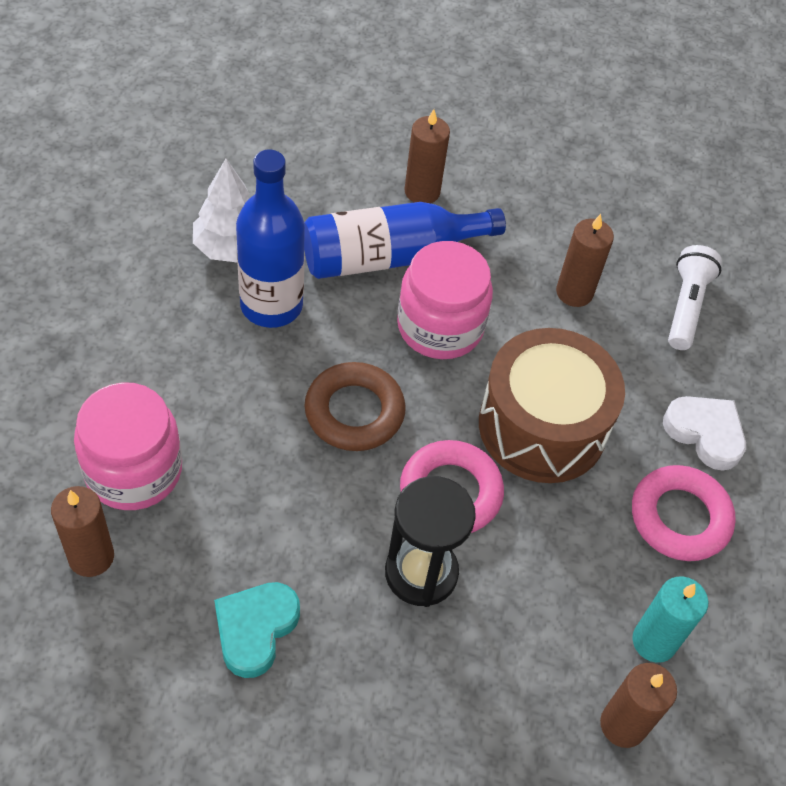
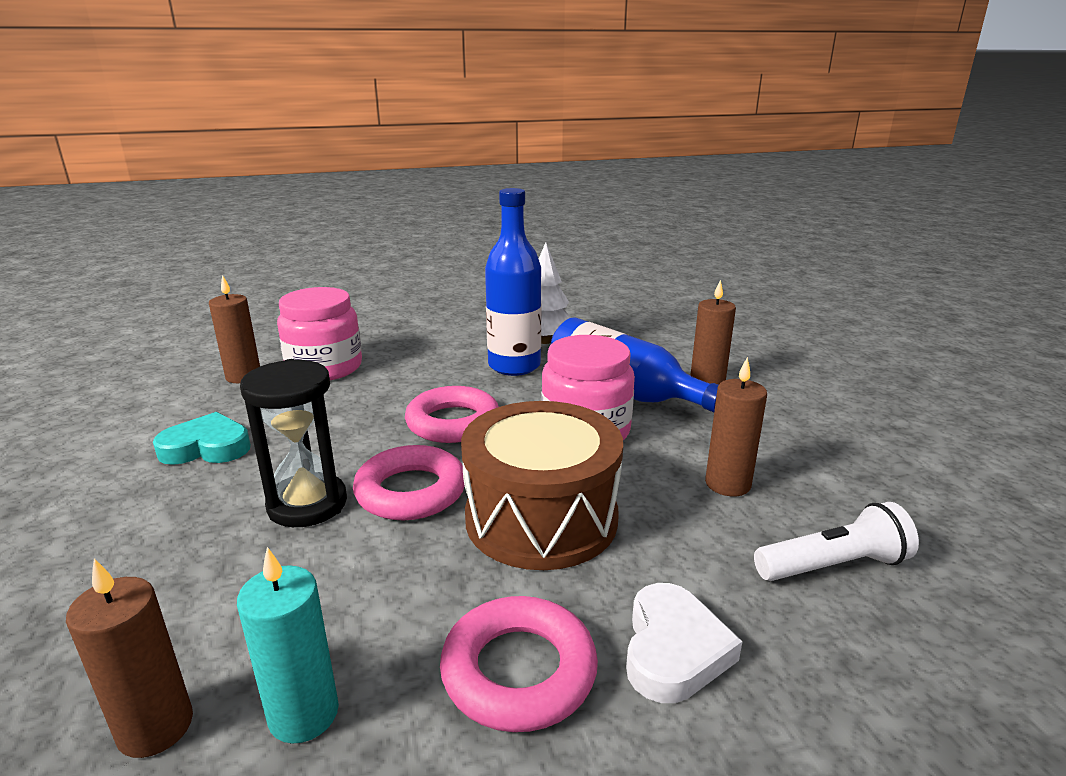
camera: 65 degrees right, 30 degrees down
(354, 412) = (453, 422): brown ring -> pink ring

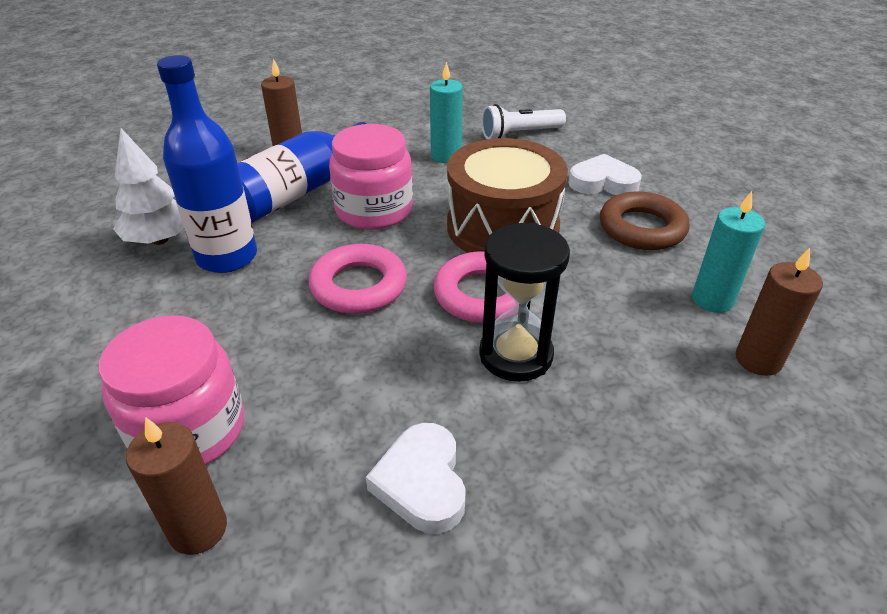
camera: 95 degrees left, 15 degrees up
(206, 447) = (422, 482): turquoise heart -> white heart
(519, 671) = (642, 228): pink ring -> brown ring
(727, 484) = (446, 156): brown candle -> turquoise candle
(833, 566) = (520, 134): white flashlight -> white flashlight turned 90 degrees counterclockwise

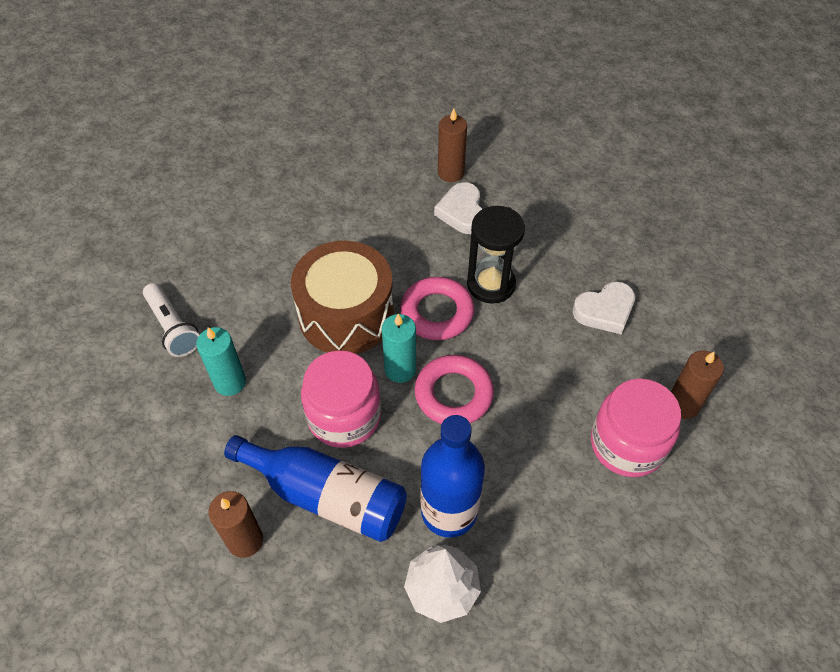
camera: 105 degrees left, 15 degrees up
(603, 182) = (259, 255): white heart -> white heart (462, 212)
(642, 228) = (325, 228): brown ring -> none
(712, 300) = (400, 191): turquoise candle -> turquoise candle (400, 369)

